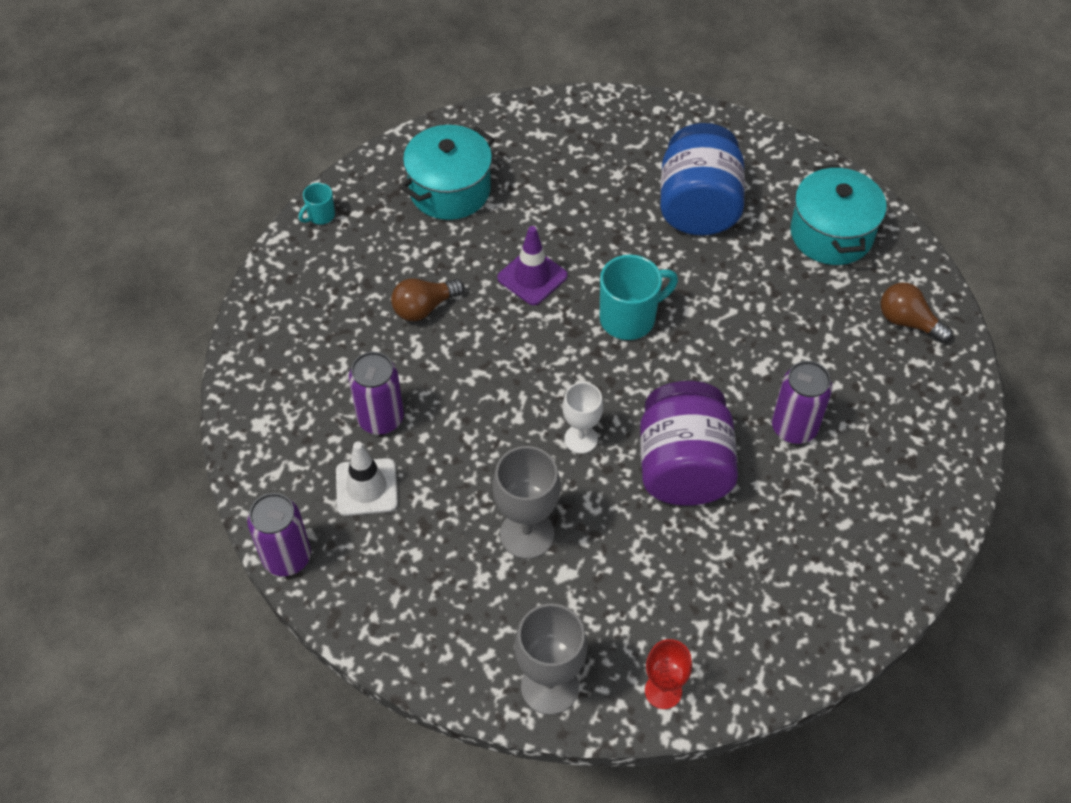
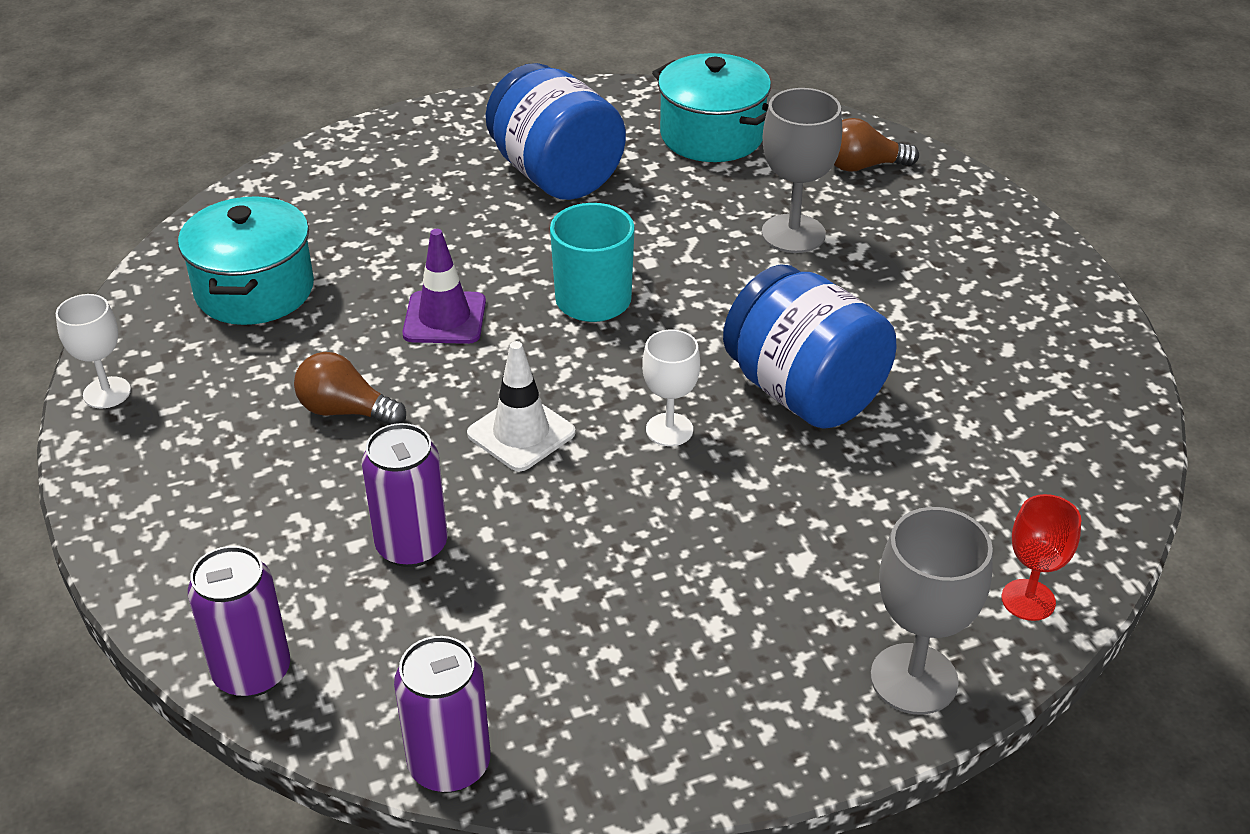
camera: 40 degrees left, 15 degrees down
(320, 216) = (107, 393): turquoise mug -> white goblet
(366, 487) = (472, 625): white traffic cone -> white traffic cone (521, 433)
(424, 308) = (345, 411): brown light bulb -> brown light bulb turned 90 degrees clockwise
(527, 534) = (715, 551): grey goblet -> grey goblet (793, 234)
(683, 467) = (804, 392): purple jar -> blue jar
(794, 427) = (866, 300): purple can -> purple can (252, 672)

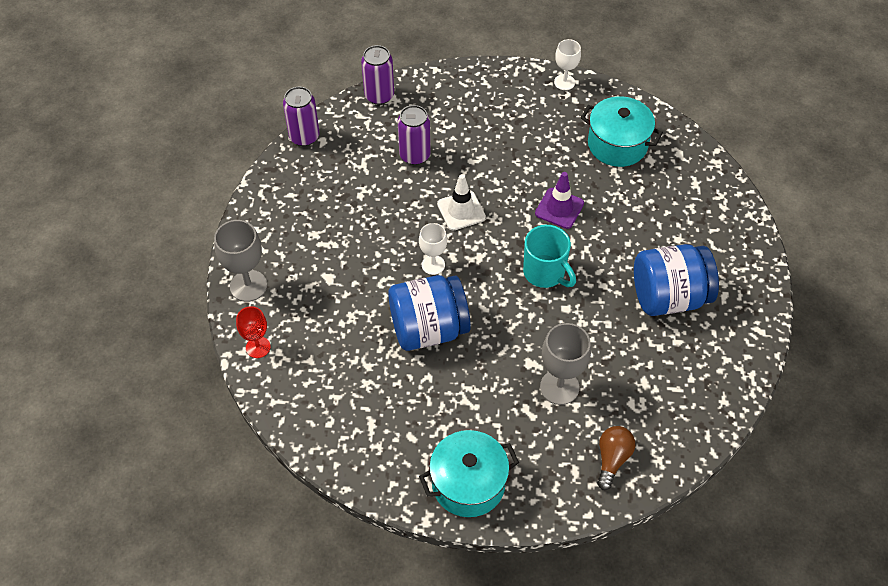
camera: 115 degrees right, 15 degrees up
(345, 411) = (509, 155): brown light bulb -> none
(712, 136) = (681, 392): turquoise pot -> turquoise pot (468, 484)

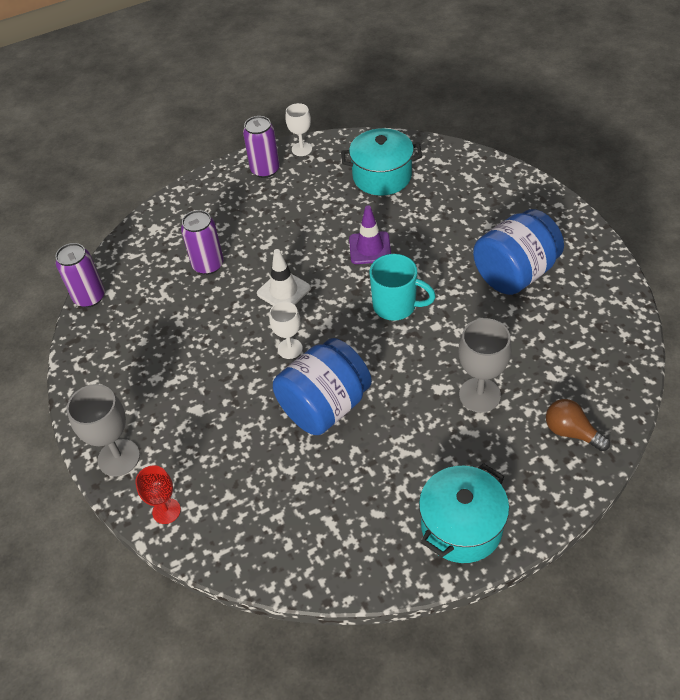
camera: 25 degrees left, 5 degrees down
(379, 96) = (140, 231): purple can -> purple can (265, 170)
(612, 459) = (571, 432): brown light bulb -> brown light bulb turned 45 degrees counterclockwise

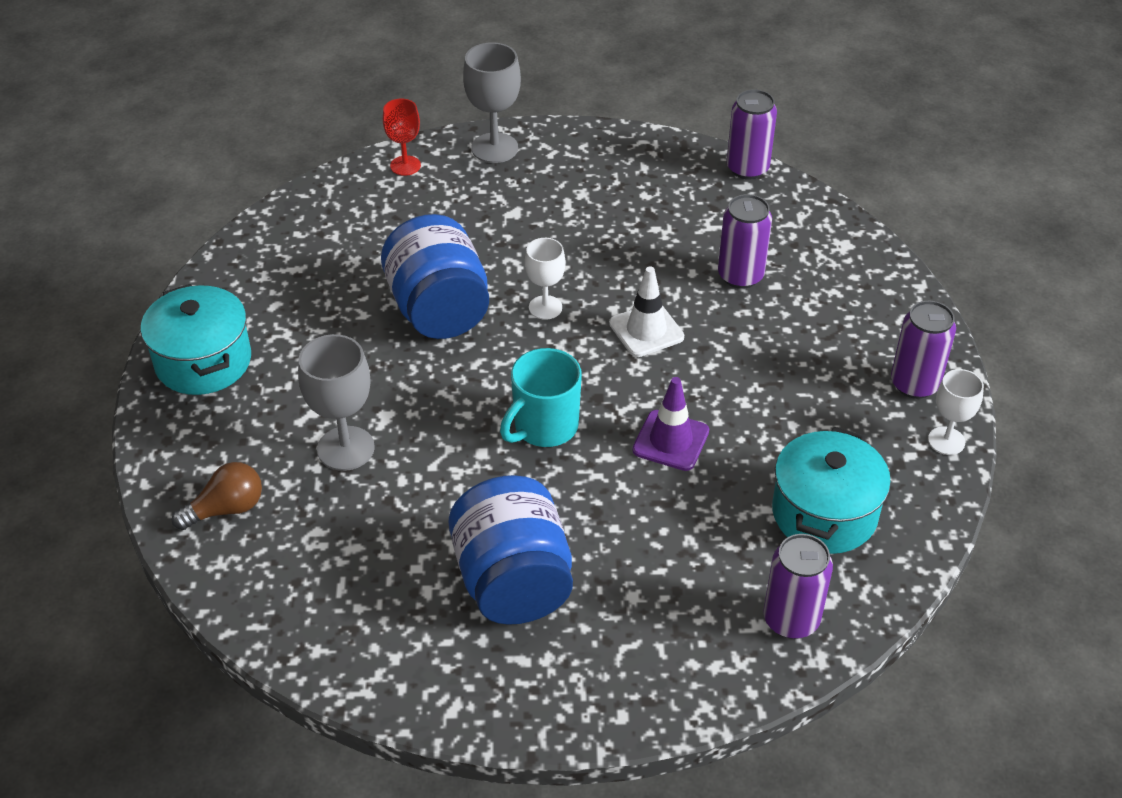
camera: 110 degrees right, 5 degrees down
(457, 168) = (791, 619): none -> purple can

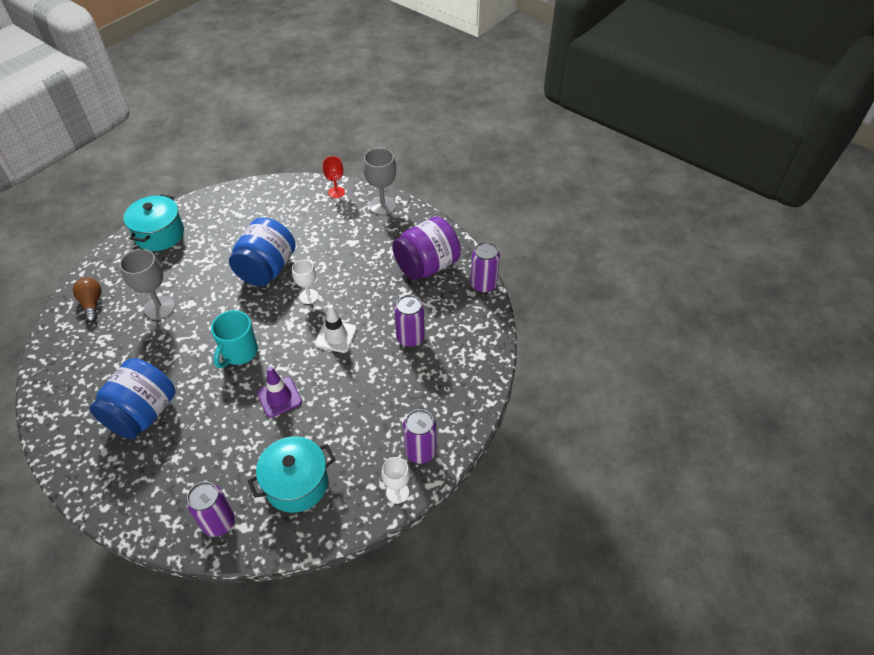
camera: 40 degrees right, 5 degrees up
(226, 509) = (92, 303): brown light bulb -> brown light bulb turned 120 degrees counterclockwise
(544, 427) = (239, 352): turquoise mug -> turquoise mug turned 60 degrees counterclockwise
(650, 186) = (426, 266): none -> purple jar

